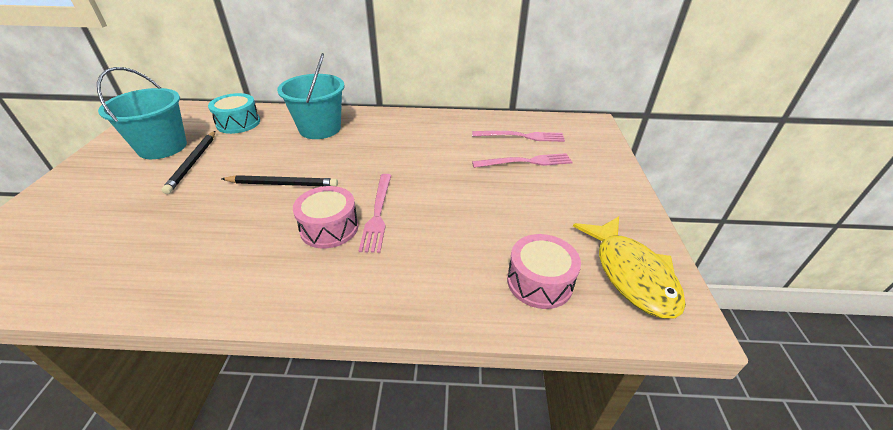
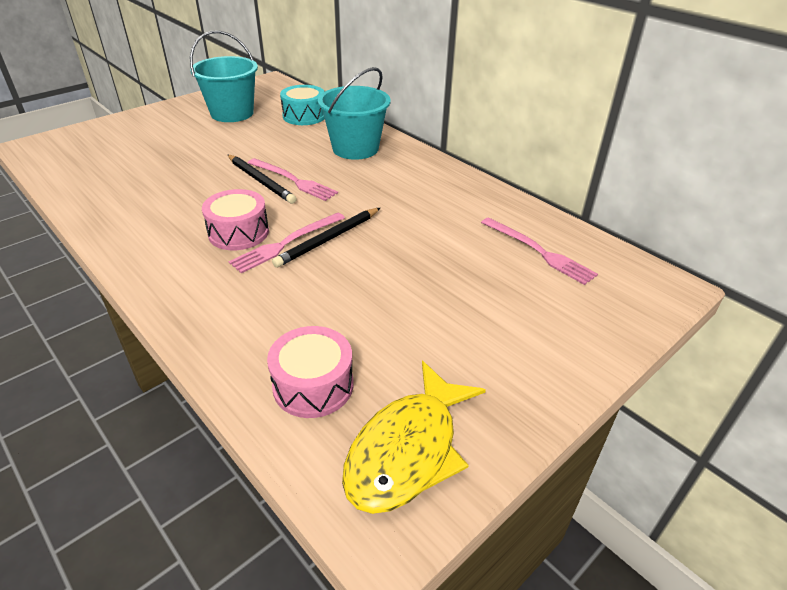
camera: 45 degrees right, 0 degrees up
(193, 163) = (232, 134): black pencil -> black pencil (328, 239)
(526, 162) = (496, 279): pink fork -> pink fork (293, 180)

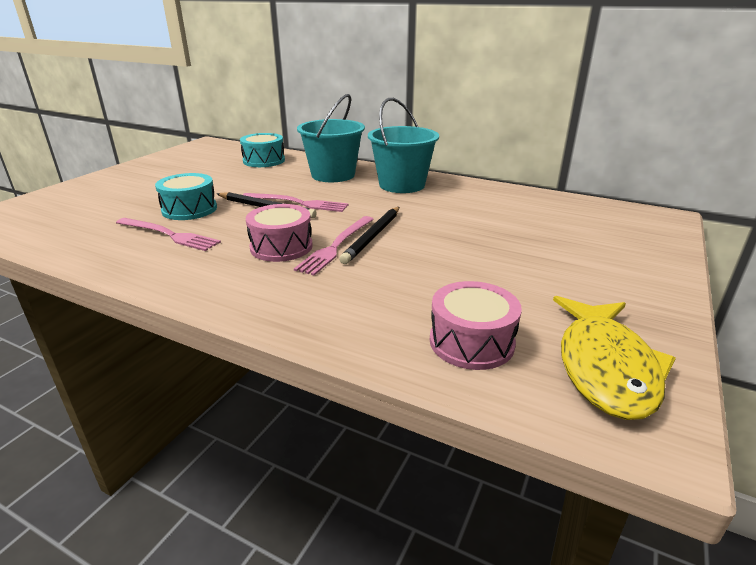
camera: 20 degrees left, 10 degrees down
(195, 168) = (189, 209): none -> turquoise drum
(232, 113) = (190, 167): turquoise bucket -> turquoise bucket (402, 185)
(539, 252) = (553, 214): pink fork -> pink fork (169, 235)

